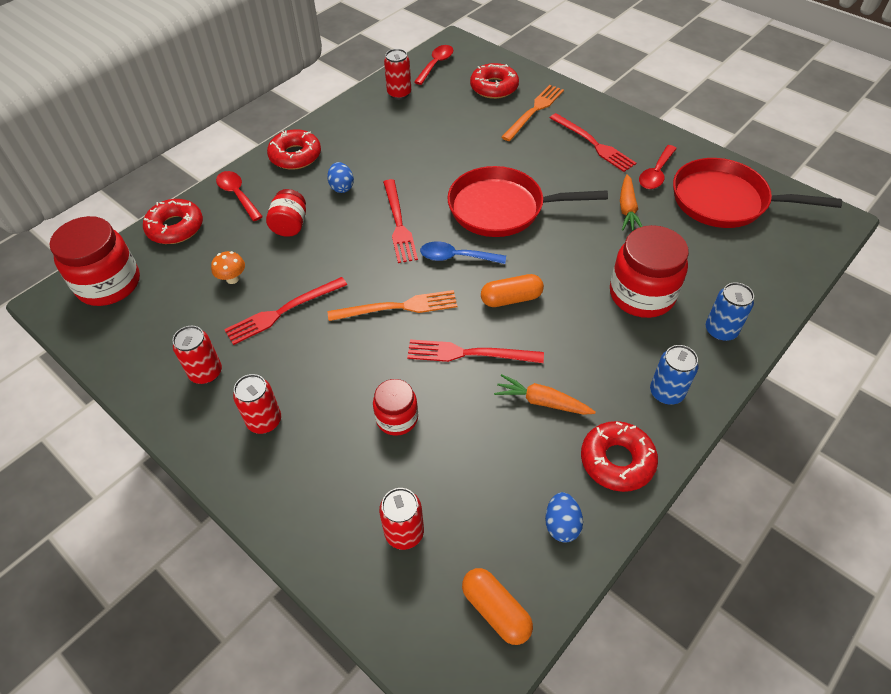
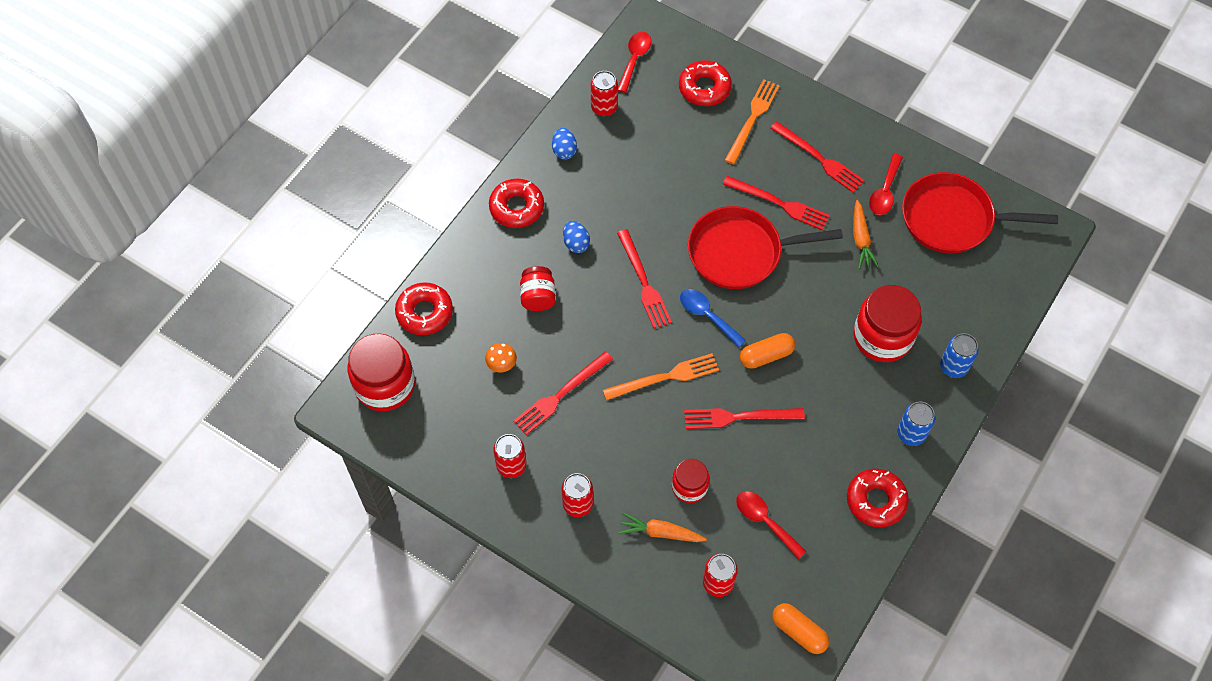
camera: 10 degrees left, 10 degrees up
(237, 195) = (473, 265): red spoon -> red spoon (765, 521)
(456, 257) = (707, 315): blue spoon -> blue spoon turned 45 degrees clockwise
(542, 402) = (808, 455): orange carrot -> orange carrot (660, 532)
(548, 174) = (779, 203): none -> red fork
(561, 525) = (838, 560): blue egg -> blue egg (564, 150)

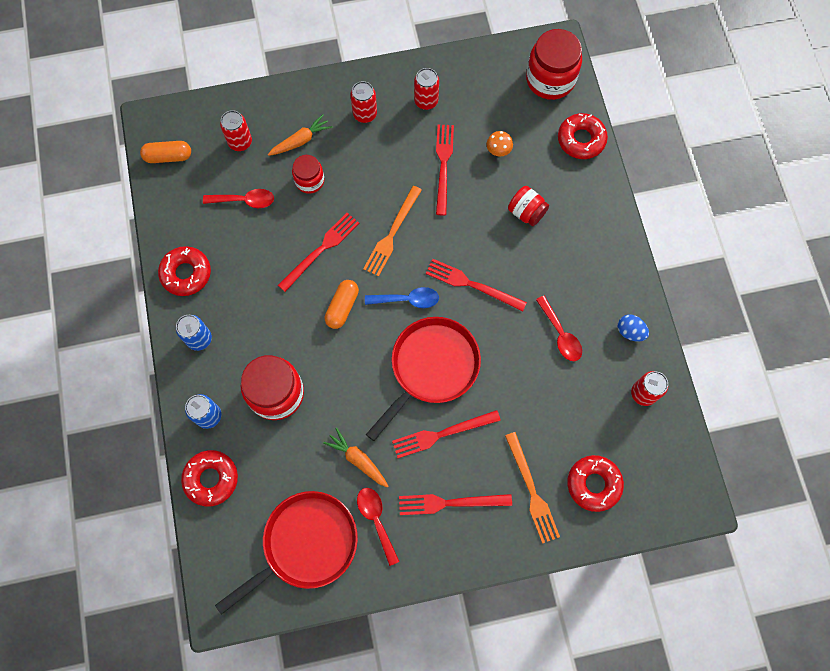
camera: 135 degrees right, 10 degrees up
(516, 207) = (610, 259): red donut -> red donut (211, 479)
(576, 243) = (544, 271): blue egg -> none
(634, 59) = (669, 458): red spoon -> red spoon (560, 334)

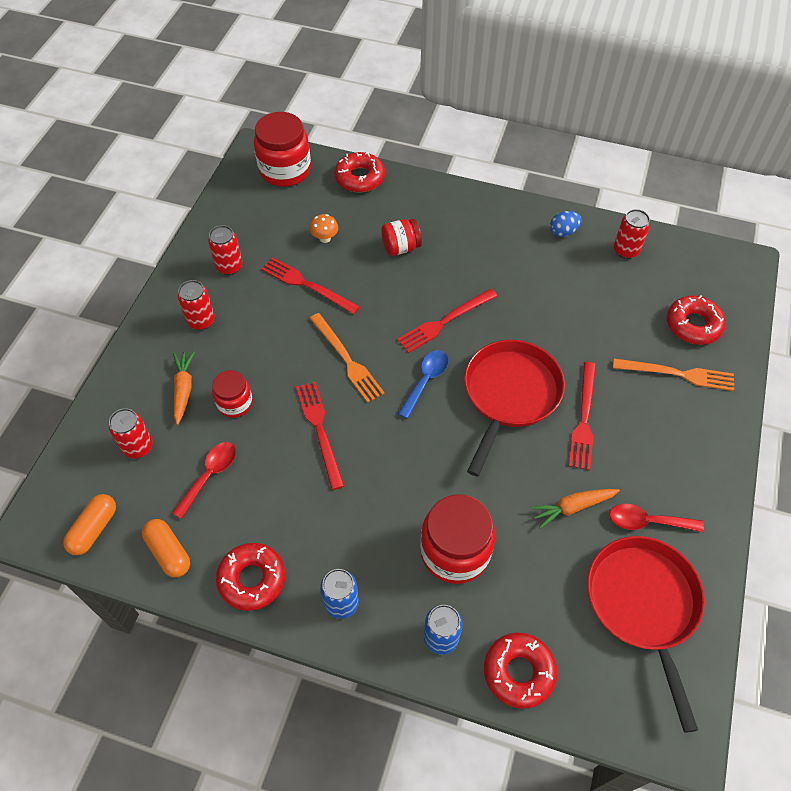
camera: 60 degrees left, 15 degrees down
(342, 307) = (396, 441): orange capsule -> orange capsule (169, 552)
(431, 368) = (509, 395): red pan -> red pan turned 45 degrees clockwise
(450, 503) = (659, 446): red fork -> none
(560, 334) = (536, 280): red spoon -> none

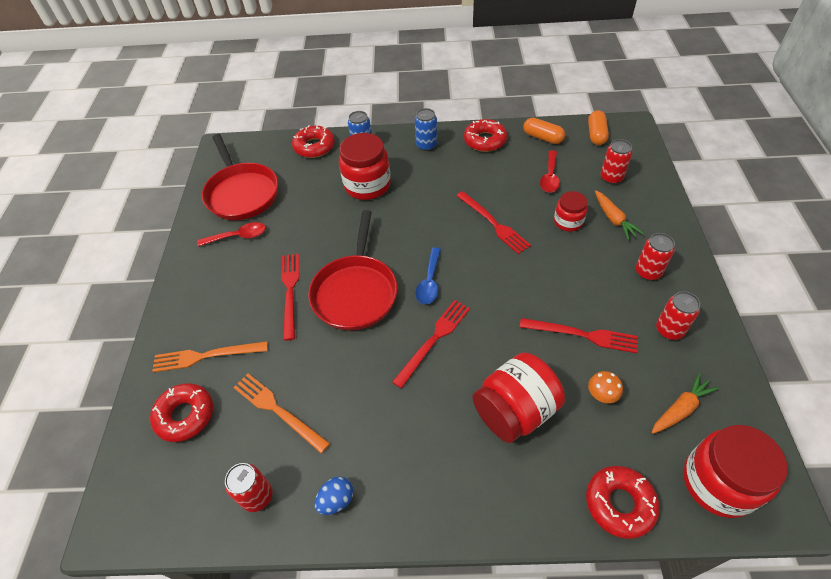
camera: 165 degrees right, 5 degrees down
(347, 360) = (503, 278): orange fork -> orange fork (278, 410)
(401, 247) = (515, 411): red jar -> red jar, size x1.75
(572, 507) = (292, 230): orange carrot -> orange carrot (680, 408)

